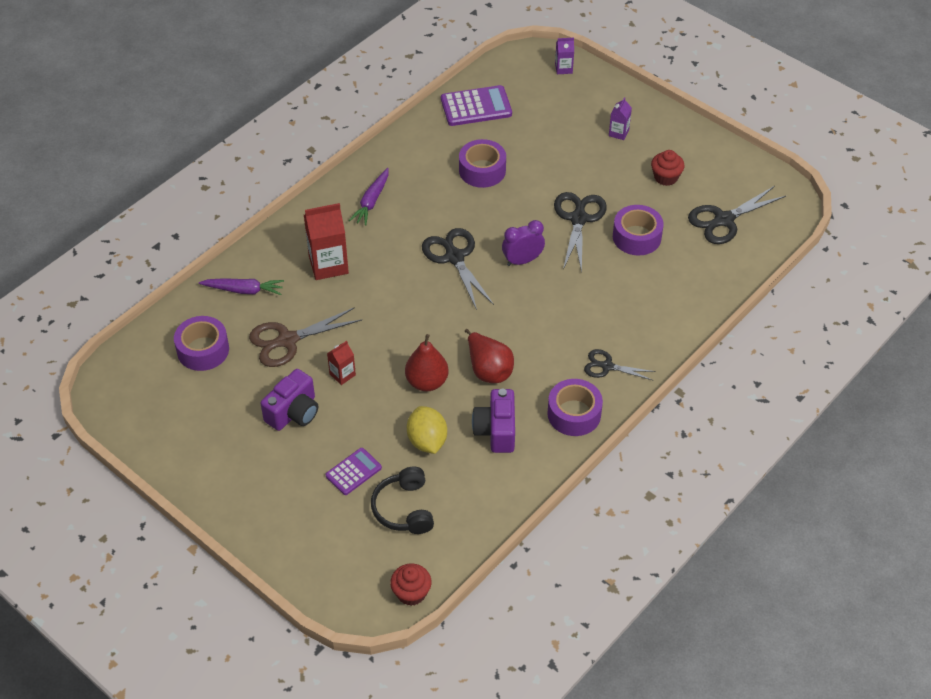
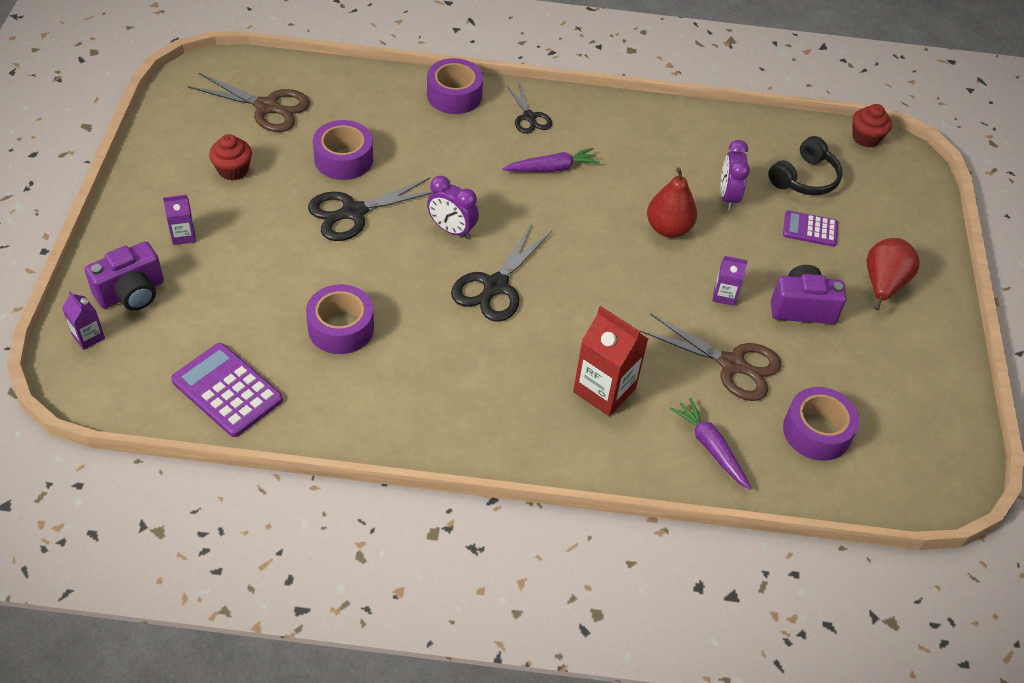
camera: 130 degrees left, 0 degrees up
(342, 374) = (724, 295): red carton -> purple carton
(371, 201) = (476, 406): purple carrot -> purple carrot (552, 168)
(427, 441) = (728, 197): yellow lemon -> purple clock
(488, 370) = (611, 192): red pear -> red pear (882, 285)
(496, 431) = (670, 157): purple camera -> purple camera (131, 293)
(574, 414) = (601, 117): purple tape -> purple tape (454, 95)
(724, 220) = (267, 107): black scissors -> brown scissors

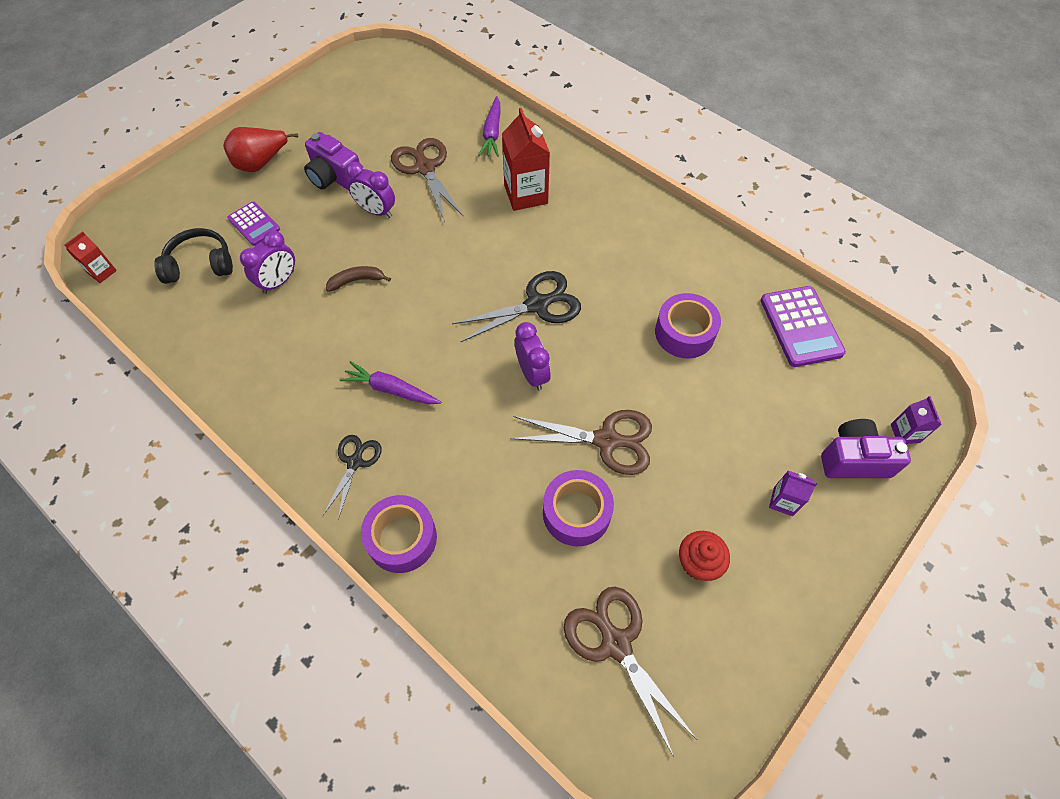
camera: 140 degrees left, 10 degrees up
(353, 212) = (606, 440): black scissors -> brown scissors
(668, 228) = (356, 281): red pear -> brown banana
(724, 295) = (376, 211): purple carton -> purple clock
(816, 431) = (419, 110): purple tape -> none
(865, 138) = (102, 272): red cupcake -> red carton

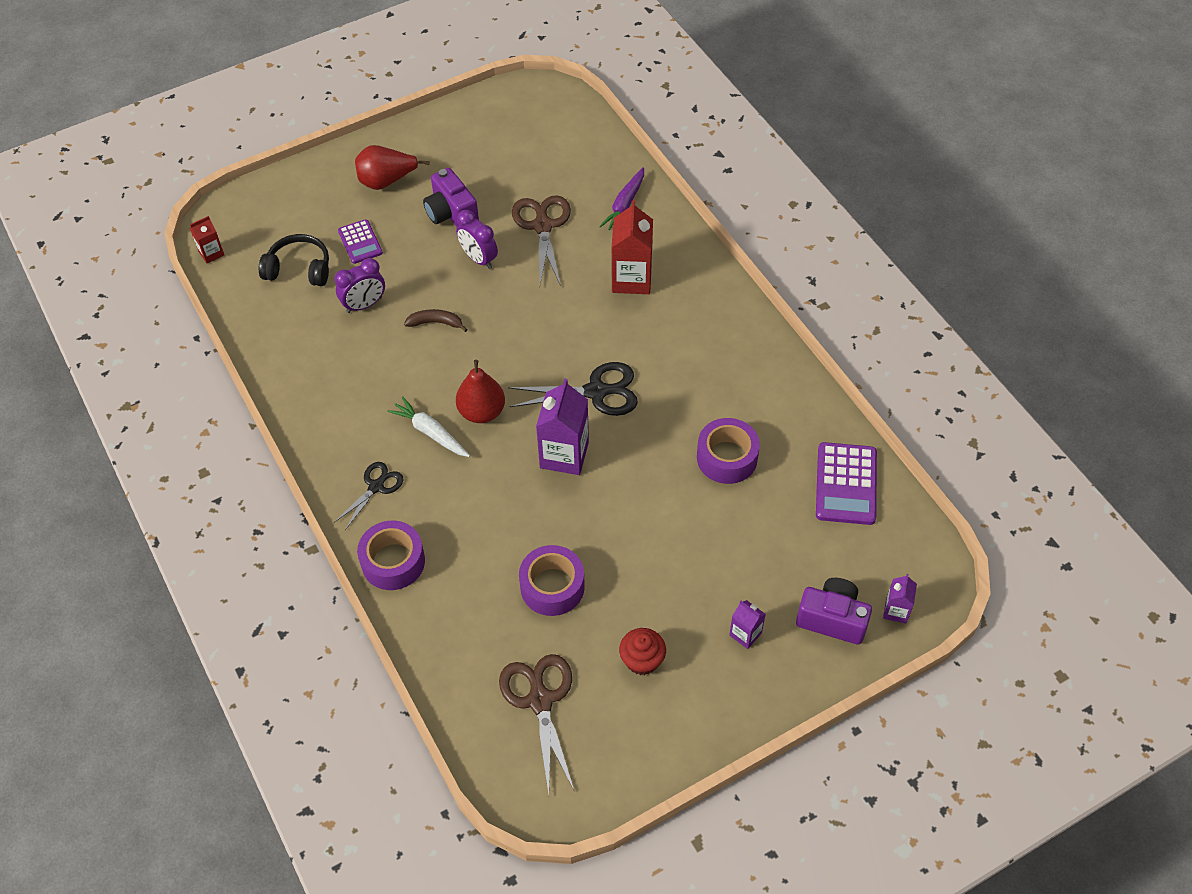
camera: 20 degrees right, 5 degrees down
(391, 389) = (430, 432): purple carrot -> white carrot
(435, 354) = (482, 412): none -> red pear
(532, 374) = (564, 455): purple clock -> purple carton
(606, 440) = (607, 533): brown scissors -> none

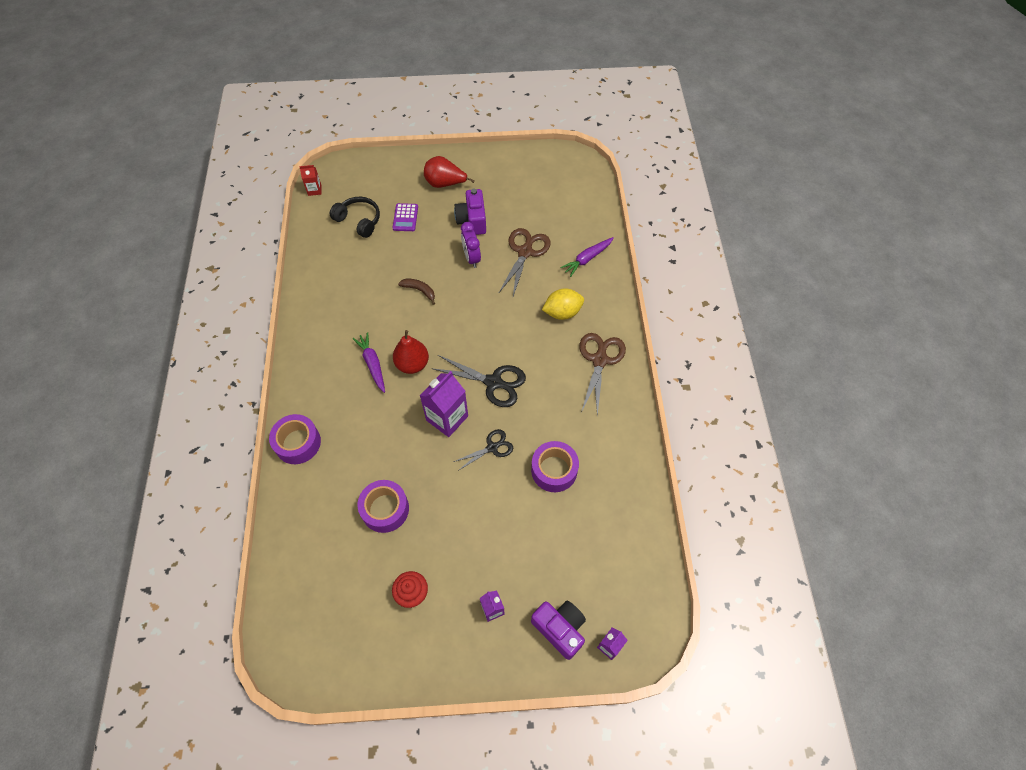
camera: 25 degrees right, 5 degrees up
(364, 305) = (383, 260): purple clock -> none
(376, 487) = (318, 386): black scissors -> black scissors (492, 447)
(430, 432) = (372, 364): white carrot -> purple carrot
(540, 700) = (330, 588): brown scissors -> brown scissors (599, 360)
(631, 279) = (562, 312): red carton -> yellow lemon
(846, 484) = (627, 529): purple calculator -> none

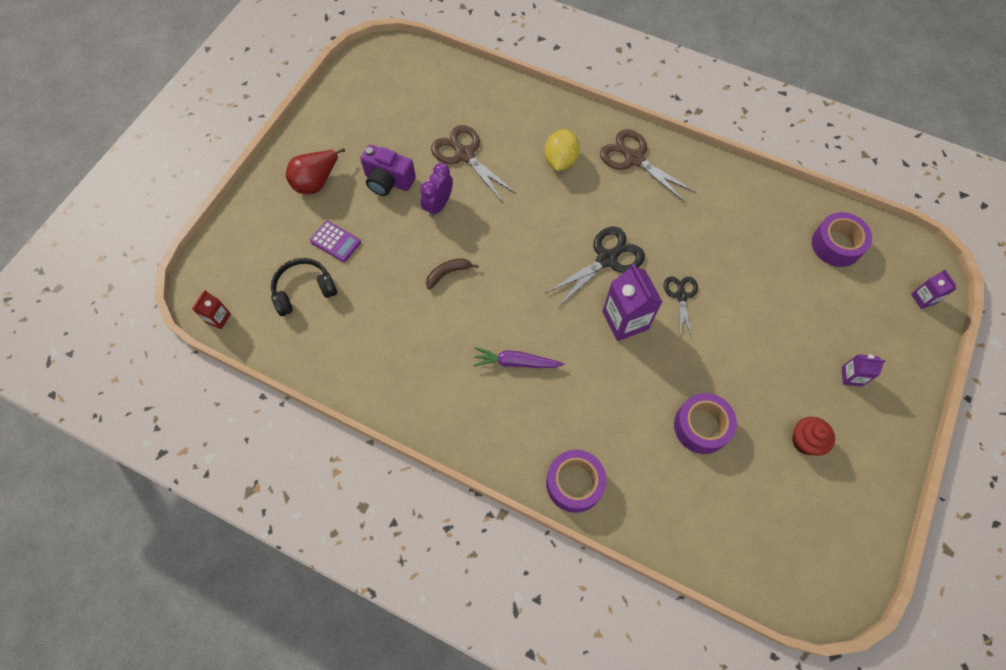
camera: 60 degrees left, 5 degrees up
(412, 364) = (540, 323): red pear -> none
(471, 258) = (438, 205): purple clock -> purple clock turned 105 degrees clockwise
(554, 470) = (733, 255): purple tape -> purple tape (836, 245)
(560, 629) = (892, 329): purple camera -> none
(587, 259) = (510, 108): purple carrot -> none

